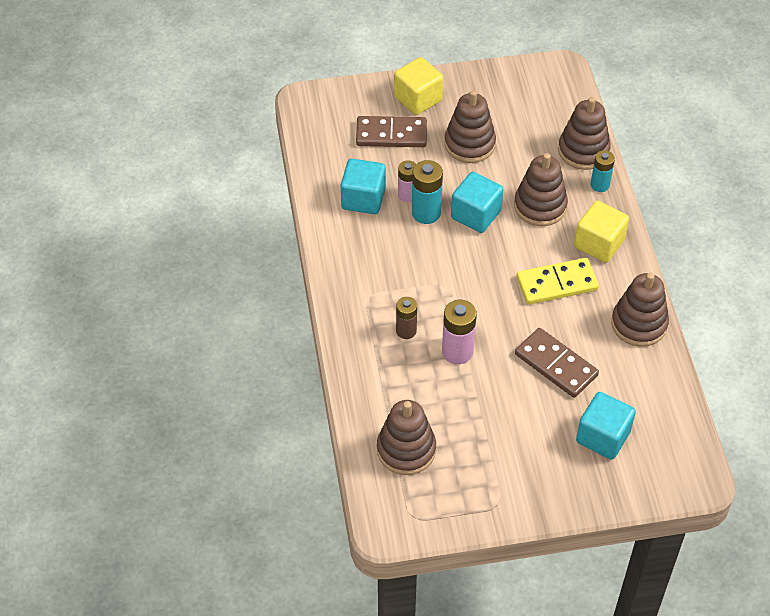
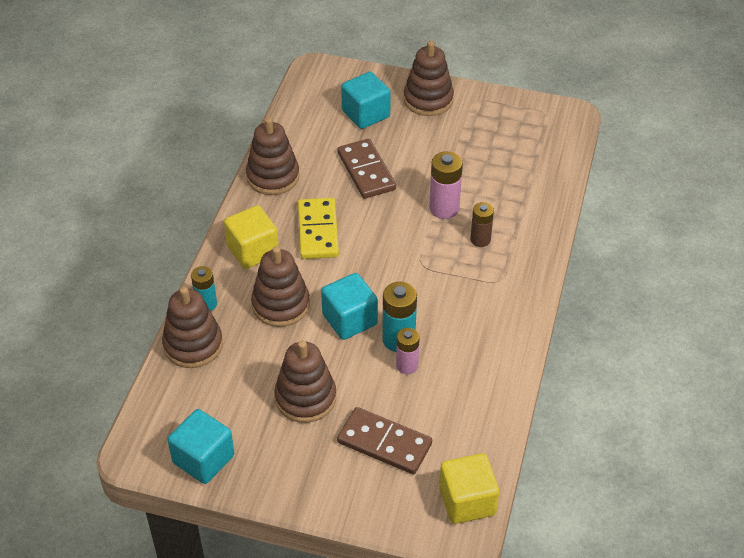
camera: 155 degrees left, 5 degrees down
(363, 199) = (455, 378): turquoise cube -> turquoise cube (203, 459)
(406, 450) = (528, 155): brown stacking toy -> brown stacking toy (428, 100)
(418, 99) = (327, 478): yellow cube -> yellow cube (467, 501)
(557, 284) = (318, 231): yellow domino -> yellow domino turned 75 degrees clockwise

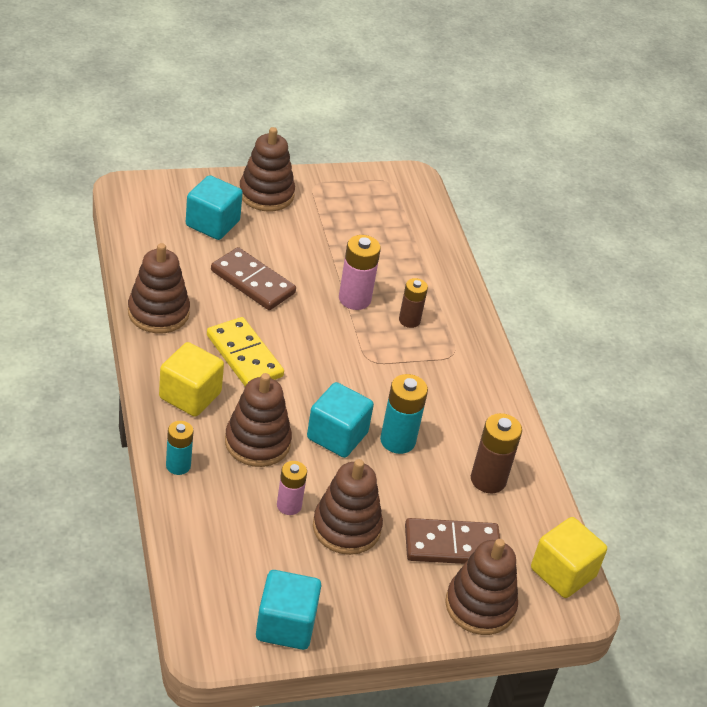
camera: 35 degrees left, 5 degrees down
(193, 345) = (193, 512): brown stacking toy -> brown stacking toy (480, 606)
(407, 365) = (422, 463): pink battery -> pink battery (289, 505)
(455, 398) = (488, 480): none -> brown battery

